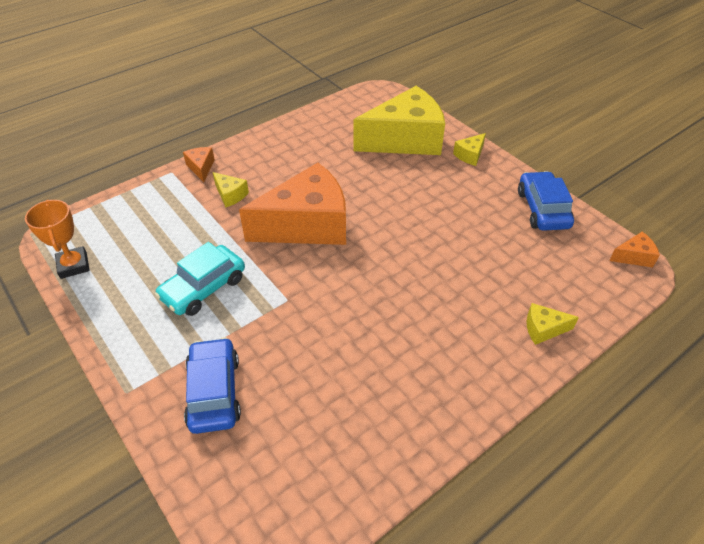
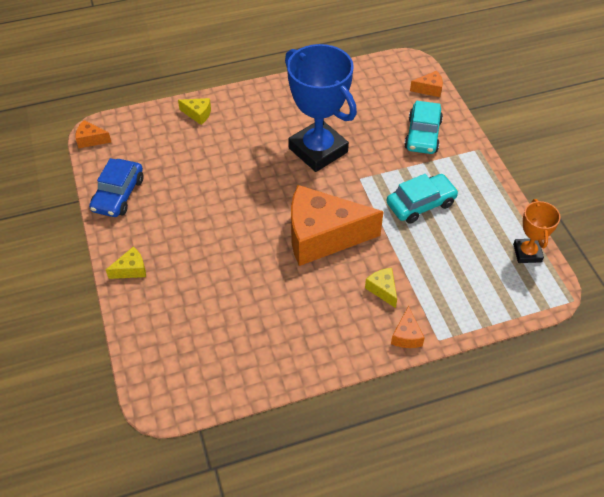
camera: 160 degrees left, 5 degrees up
(214, 392) = (423, 135): blue car -> turquoise car
(215, 495) = (429, 89): none -> orange cheese
(355, 322) = (318, 150): none -> blue trophy
(405, 140) = (180, 310): yellow cheese -> none

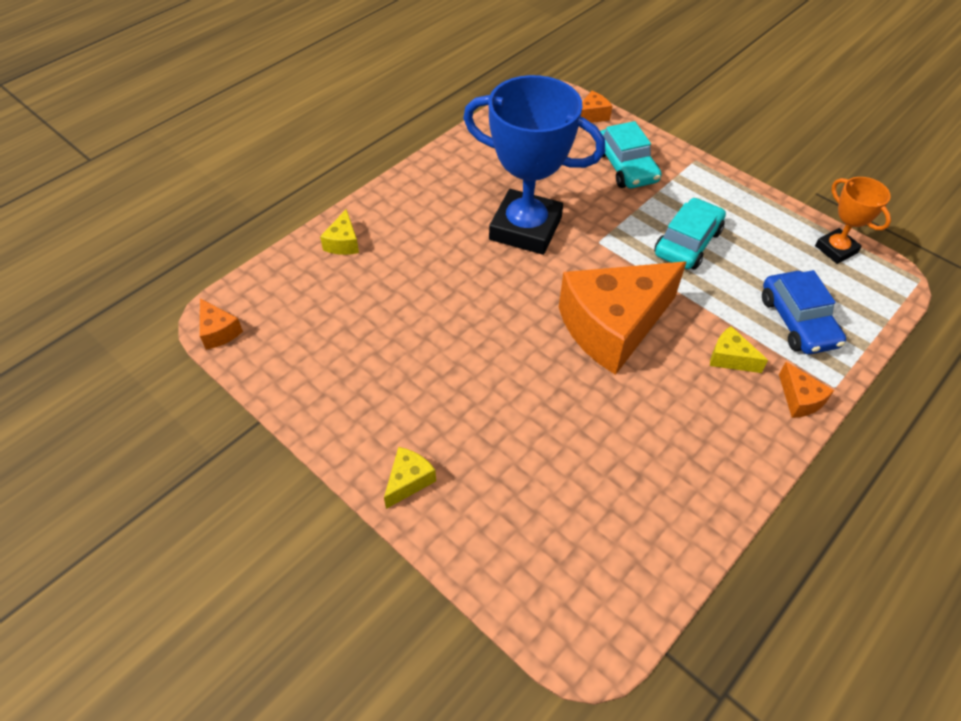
camera: 30 degrees left, 0 degrees up
(91, 140) = (218, 331): orange cheese -> orange cheese turned 105 degrees counterclockwise
(118, 194) = (313, 388): blue car -> blue car (798, 321)
(198, 114) = (343, 243): yellow cheese -> yellow cheese turned 105 degrees clockwise

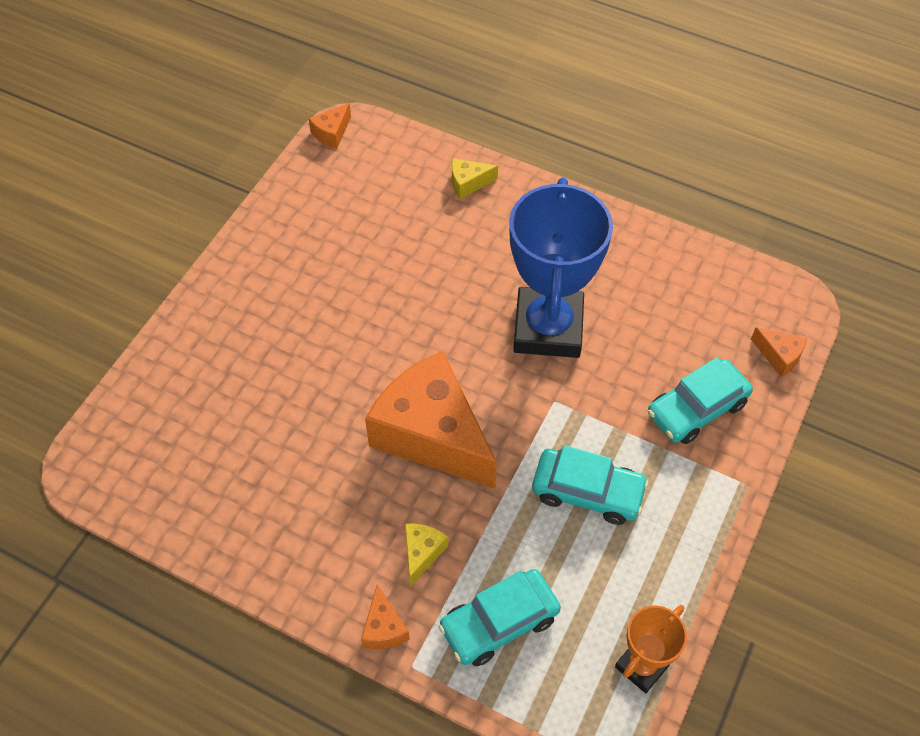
camera: 75 degrees right, 5 degrees up
(408, 481) = (211, 308): yellow cheese -> none
(798, 321) = (499, 622): blue car -> turquoise car
(799, 399) = (383, 628): orange cheese -> orange cheese turned 60 degrees counterclockwise

